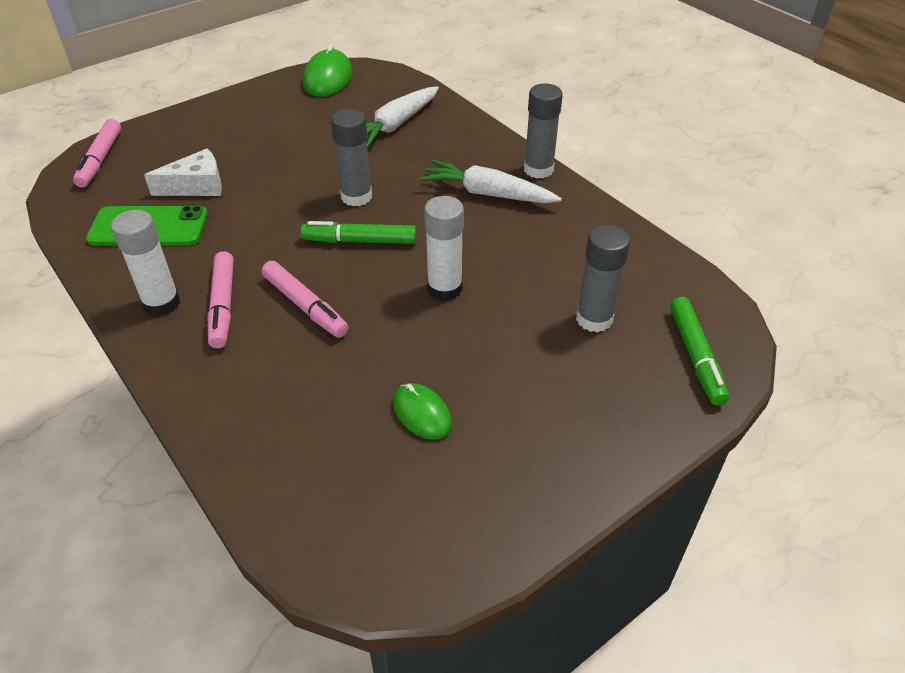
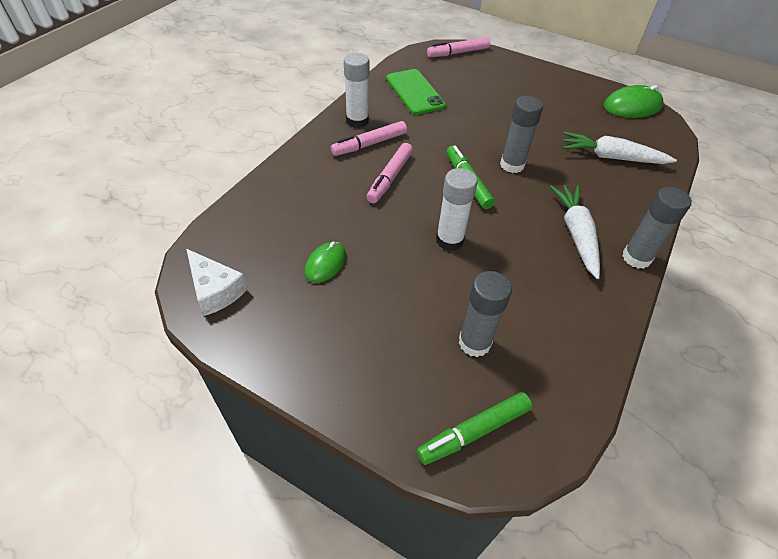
camera: 65 degrees right, 5 degrees up
(196, 186) = (464, 95): white cheese -> white cheese (215, 290)

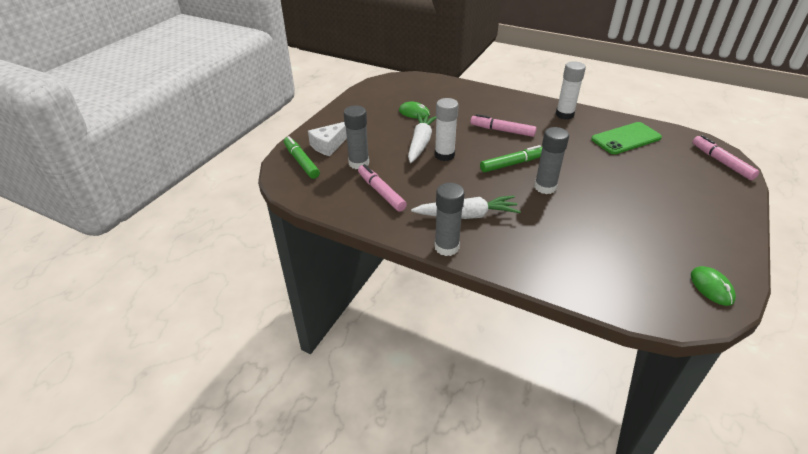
camera: 90 degrees right, 10 degrees down
(215, 290) = (390, 85): white cheese -> white cheese (329, 145)
(369, 144) = (538, 121): pink marker -> pink marker (381, 192)
(611, 157) = (590, 253): white carrot -> white carrot (420, 143)
(632, 106) = (711, 287): green mouse -> green mouse, size x0.63

